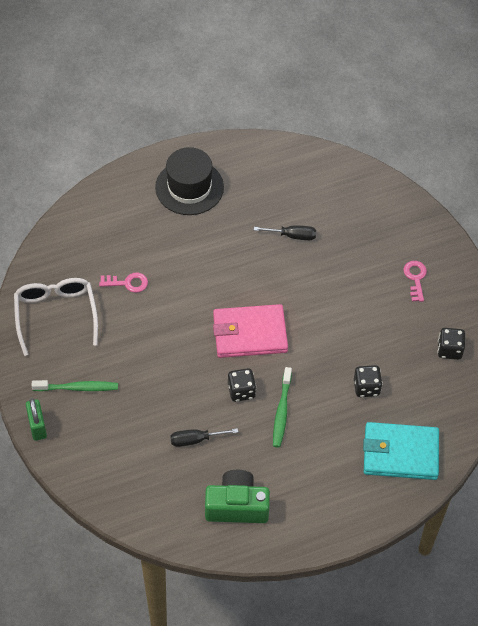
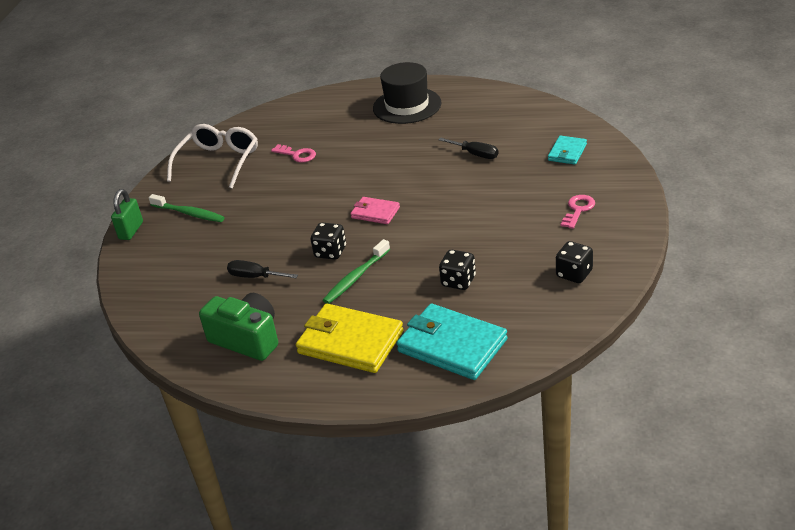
camera: 35 degrees right, 20 degrees down
(249, 333) = (375, 212): pink wallet -> pink wallet, size x0.54
(321, 478) = (350, 342): none -> yellow wallet
(370, 211) = (567, 152): none -> turquoise wallet

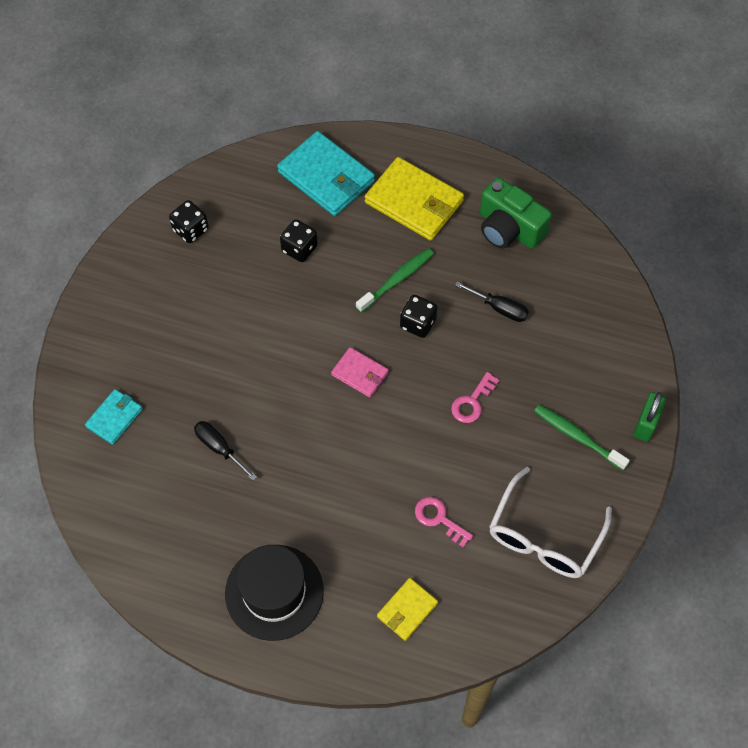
camera: 175 degrees left, 25 degrees up
(314, 116) = (407, 610): none -> yellow wallet
(578, 210) = (147, 316): pink key -> pink key (472, 402)

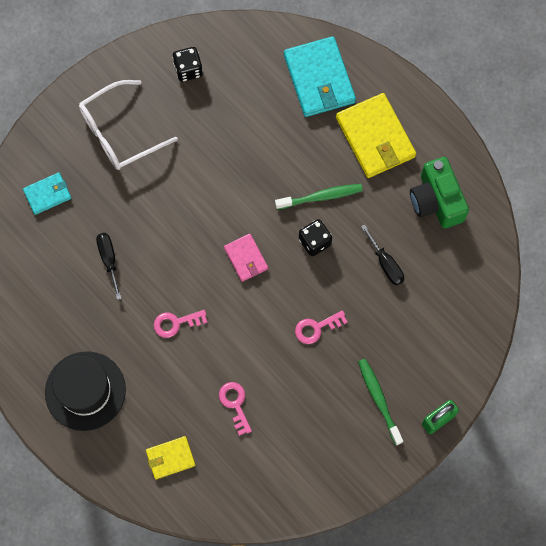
camera: 30 degrees right, 10 degrees up
(299, 249) = (261, 130): black dice -> none
(328, 473) = (176, 323): none -> pink key
(544, 536) = (304, 461): white glasses -> white glasses (119, 132)

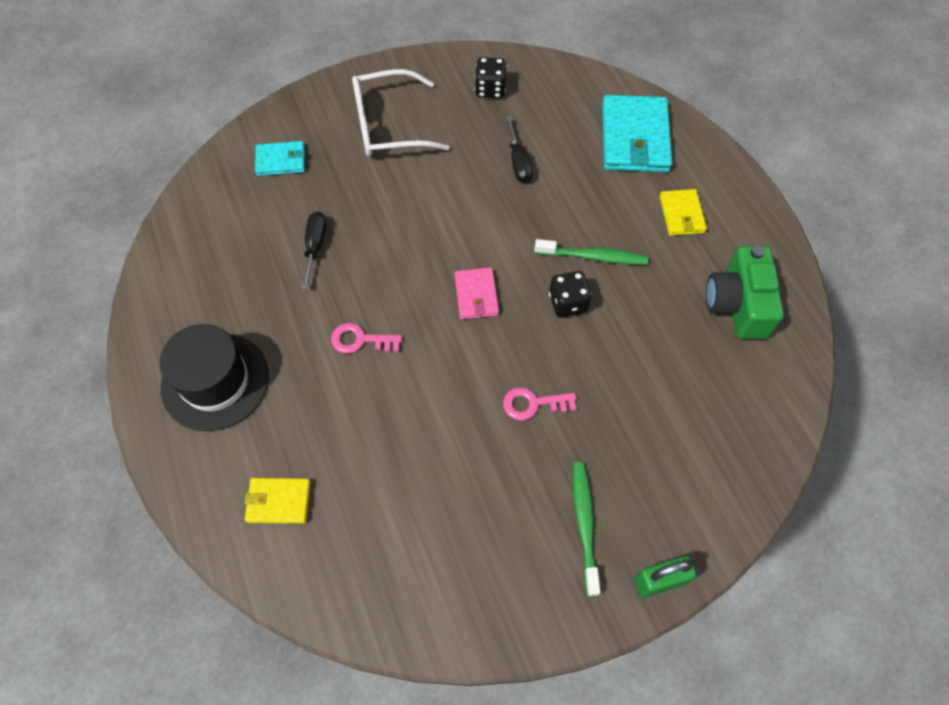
camera: 20 degrees right, 10 degrees down
(235, 404) = (391, 462): pink key -> none
(375, 137) = (681, 214): yellow wallet -> yellow wallet, size x0.54
(386, 264) = (649, 357): black screwdriver -> black screwdriver (518, 162)

